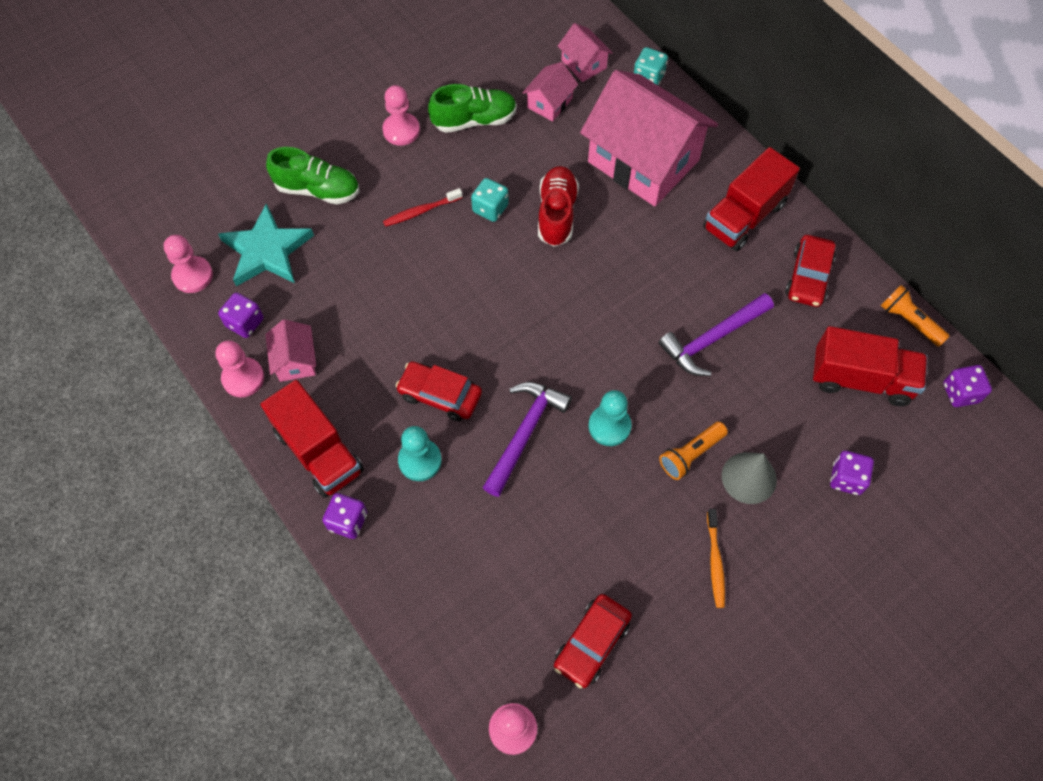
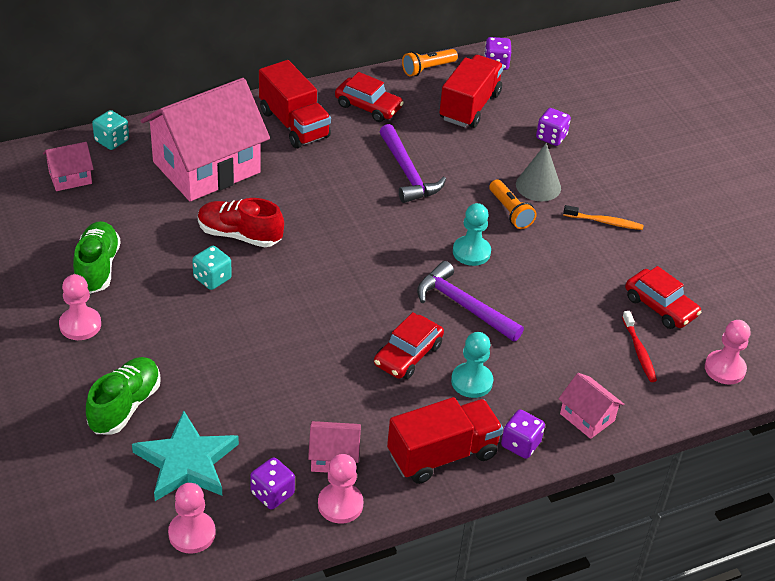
camera: 80 degrees left, 20 degrees down
(421, 211) = (192, 329): red toothbrush -> red toothbrush (639, 351)
(549, 103) = (105, 211): pink house -> pink house (587, 417)

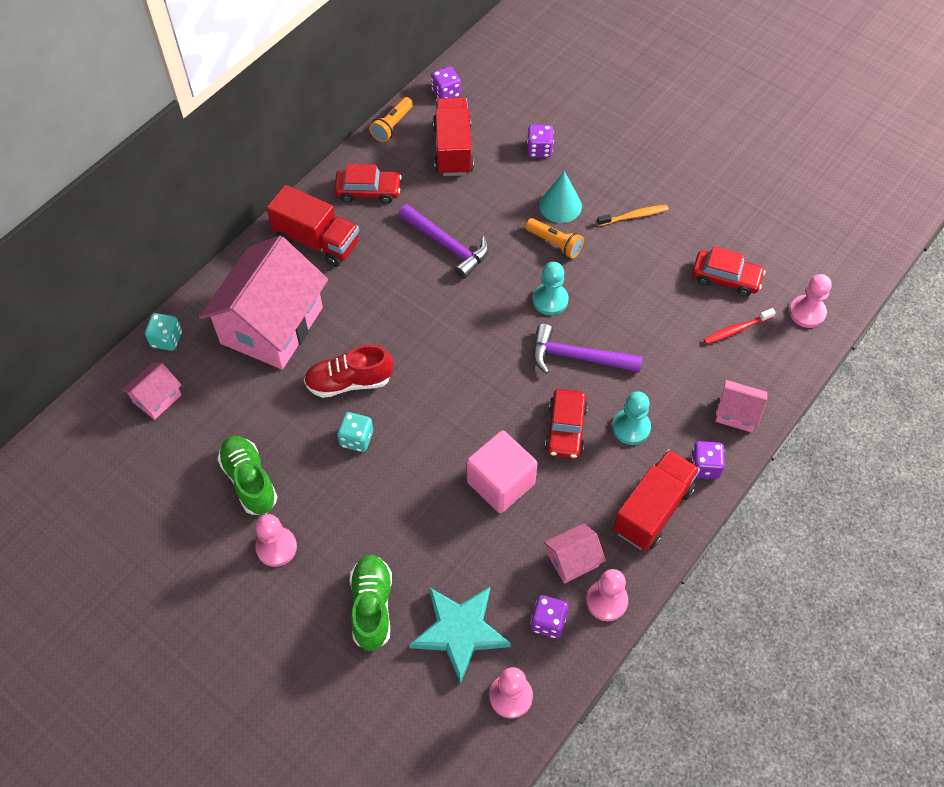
camera: 25 degrees left, 15 degrees up
(314, 368) = (500, 483): none -> pink cube
(538, 186) = (560, 205): grey cone -> turquoise cone
(639, 351) = (736, 330): red toothbrush -> red toothbrush turned 105 degrees clockwise

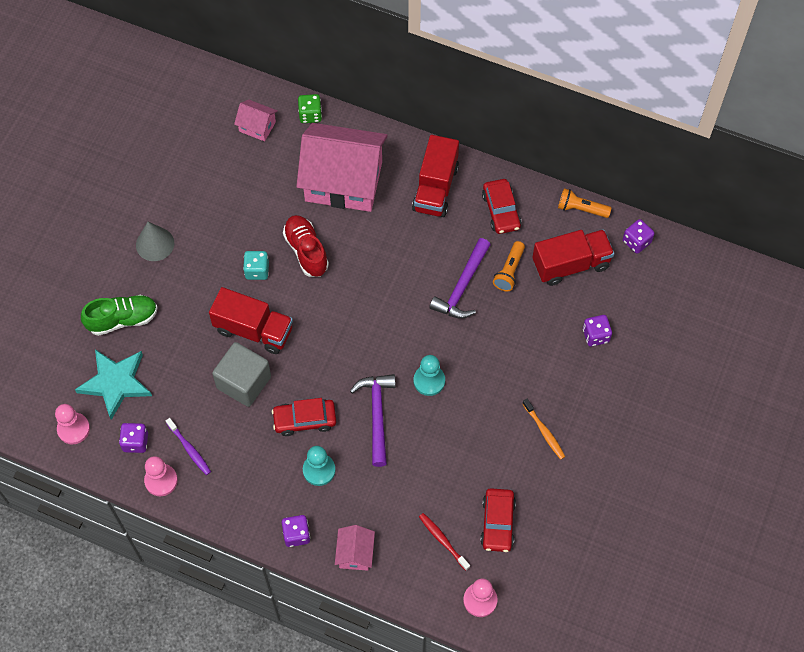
camera: 75 degrees right, 5 degrees up
(167, 339) = (310, 115): turquoise dice -> green dice
(249, 481) = (204, 209): green shoe -> none
(276, 547) = (155, 244): pink pawn -> grey cone
(500, 483) = (244, 382): pink cube -> grey cube
(555, 244) = (491, 372): orange flashlight -> orange flashlight (509, 271)
(560, 205) = (536, 367): turquoise cone -> none
(573, 560) = (189, 449): pink house -> purple toothbrush
(653, 510) = (247, 501): red truck -> red truck (253, 330)

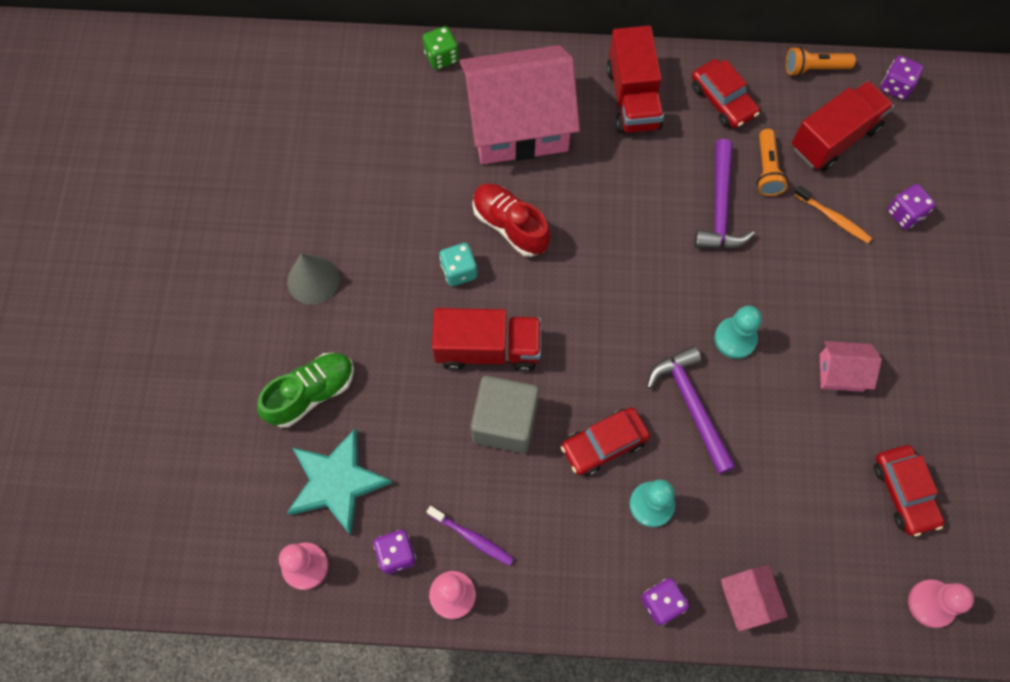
camera: 20 degrees left, 5 degrees up
(257, 126) = (382, 91): pink house -> pink house (841, 372)
(442, 540) = (848, 541): red toothbrush -> none
(544, 432) = (903, 354): orange toothbrush -> orange toothbrush (833, 218)

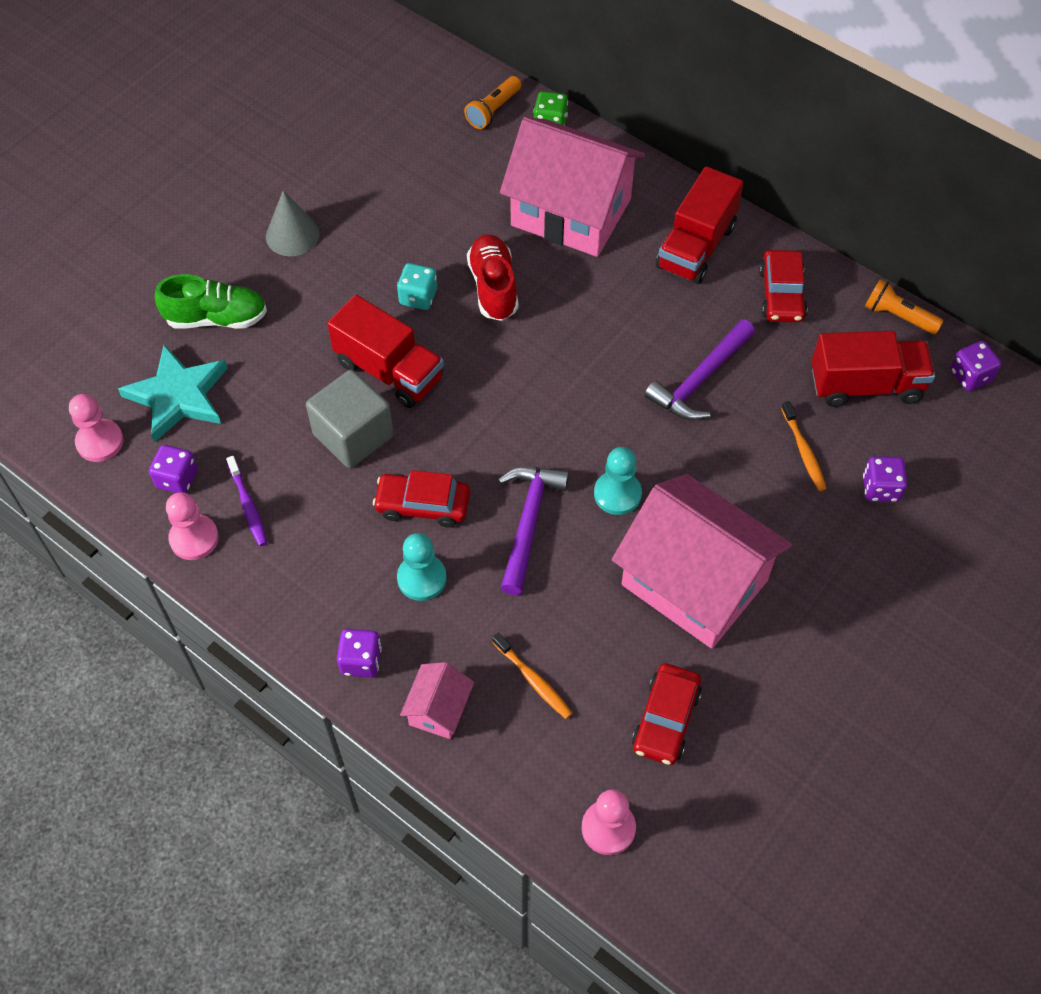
camera: 35 degrees right, 10 degrees down
(767, 170) = (773, 374): orange flashlight -> orange flashlight (493, 111)
(793, 528) = (533, 680): none -> orange toothbrush
(841, 372) = (694, 582): pink house -> pink house, size x2.30

